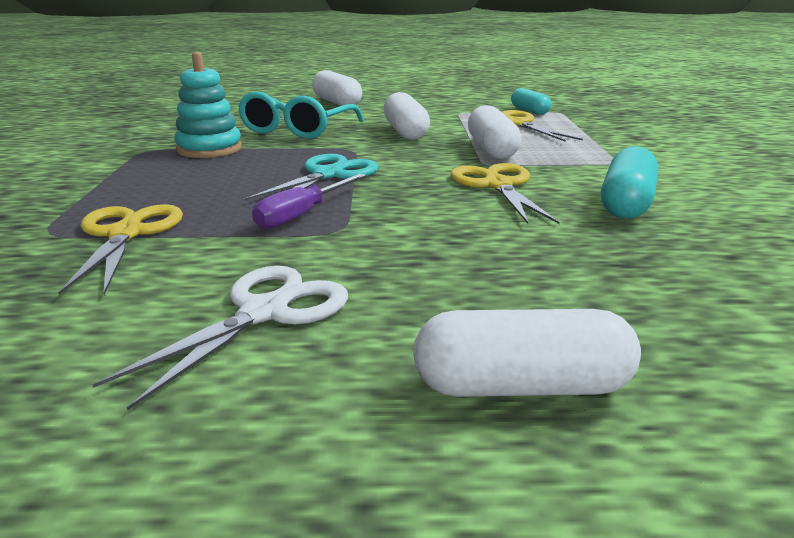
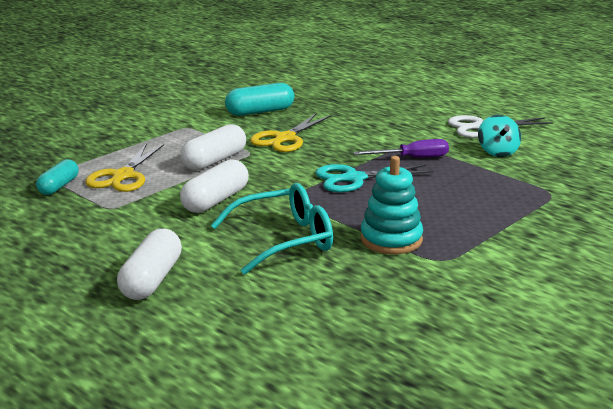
camera: 135 degrees left, 0 degrees up
(126, 234) = (511, 178): yellow scissors -> none
(182, 268) = (497, 152): none -> turquoise spinning top
(522, 386) = (436, 92): white capsule -> none

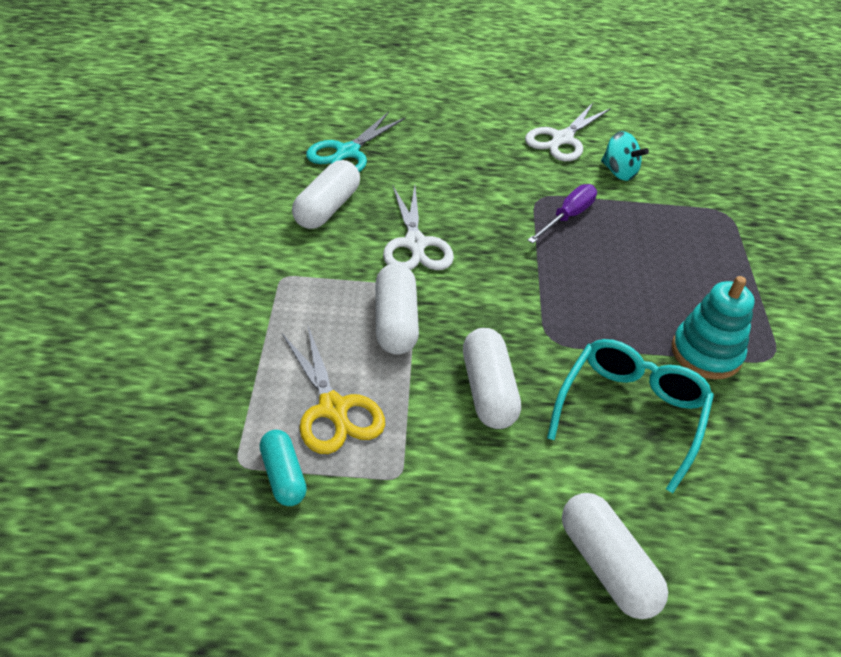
camera: 45 degrees left, 20 degrees up
(260, 111) = (327, 208): turquoise capsule -> white capsule
(285, 138) = (415, 244): yellow scissors -> white scissors
(354, 179) = (562, 277): turquoise scissors -> turquoise scissors (347, 152)

